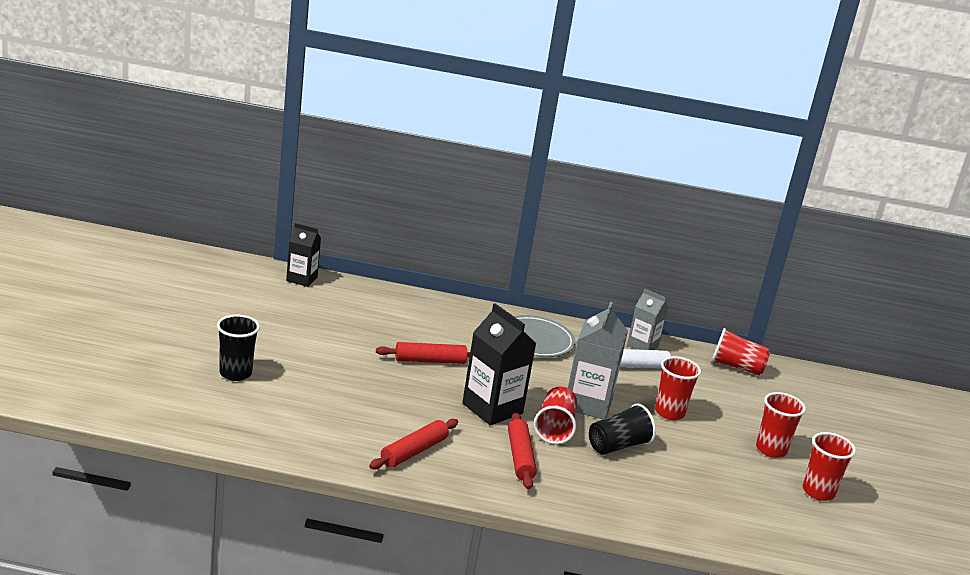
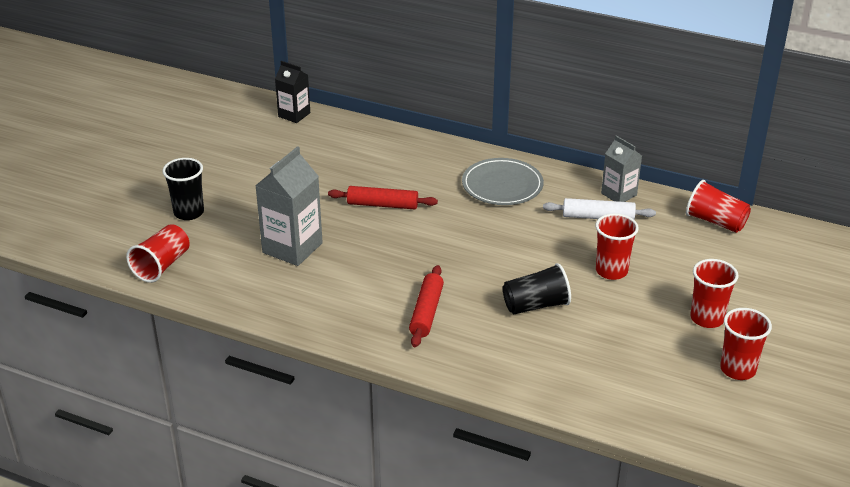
camera: 20 degrees right, 10 degrees up
(414, 451) = (323, 300): red rolling pin -> none
(492, 408) = (422, 258): black carton -> none
(554, 428) = (477, 283): red cup -> red cup (162, 265)
(588, 404) = (526, 257): grey carton -> grey carton (292, 248)

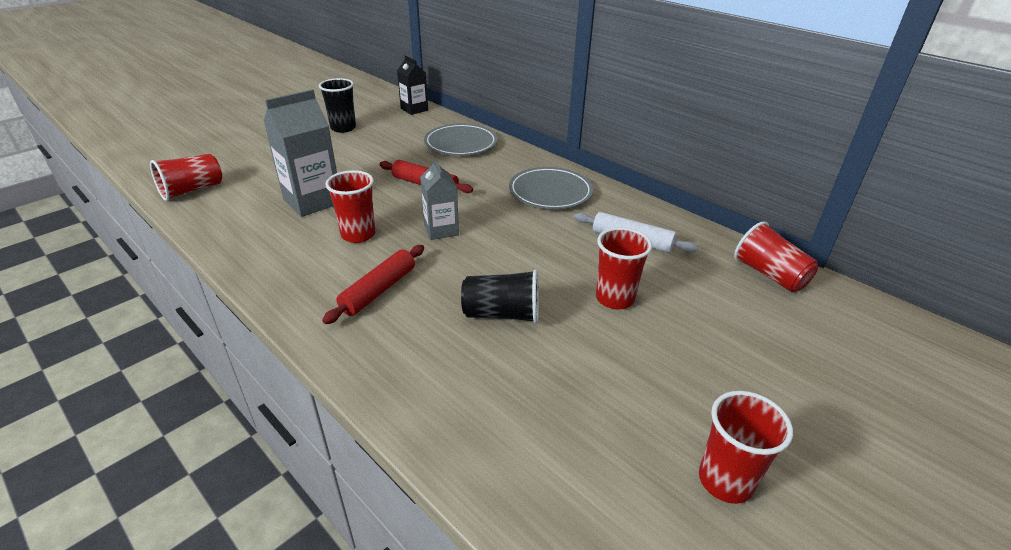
camera: 20 degrees right, 0 degrees up
(189, 212) = (260, 157): black cup -> black cup (343, 128)
(379, 149) = (461, 144): none -> grey plate
(619, 194) = (667, 224): grey carton -> grey carton (441, 230)
(707, 318) = (710, 389): red cup -> red cup (358, 234)

